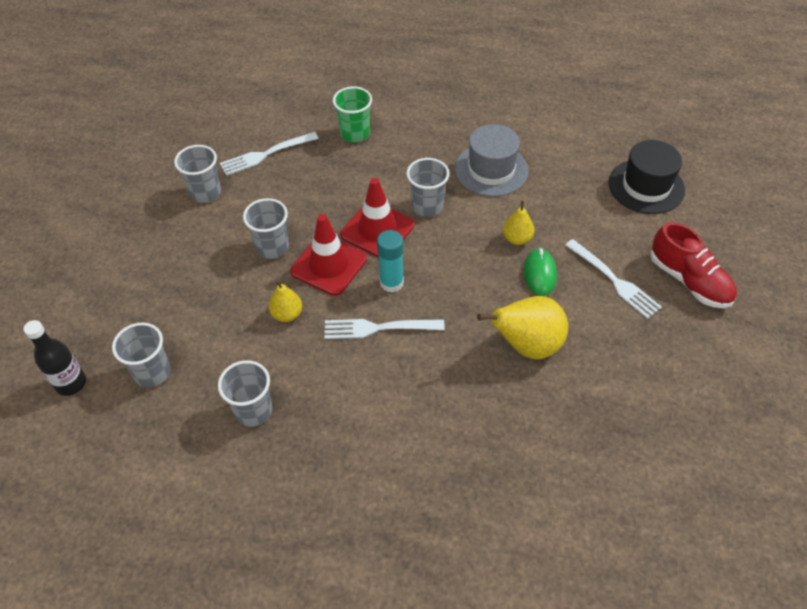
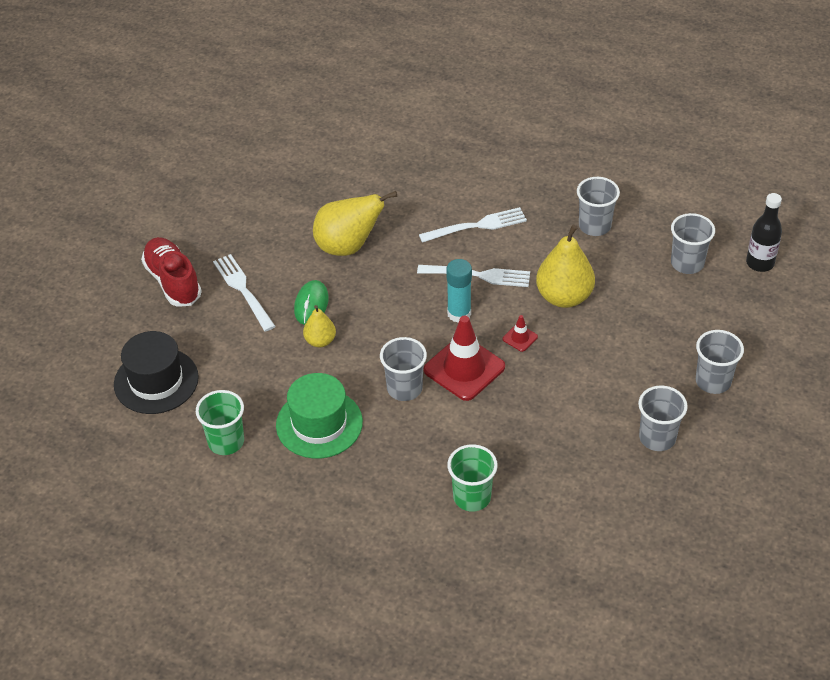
camera: 170 degrees left, 5 degrees down
(266, 154) = (586, 481): white fork -> white fork (477, 226)
(272, 247) = (578, 363): grey cup -> grey cup (713, 381)
(287, 314) = (564, 297): yellow pear -> yellow pear, size x1.82
(329, 265) = (520, 338): red traffic cone -> red traffic cone, size x0.44
(491, 170) = (319, 423): grey hat -> green hat
(561, 148) = (226, 442): none -> green cup

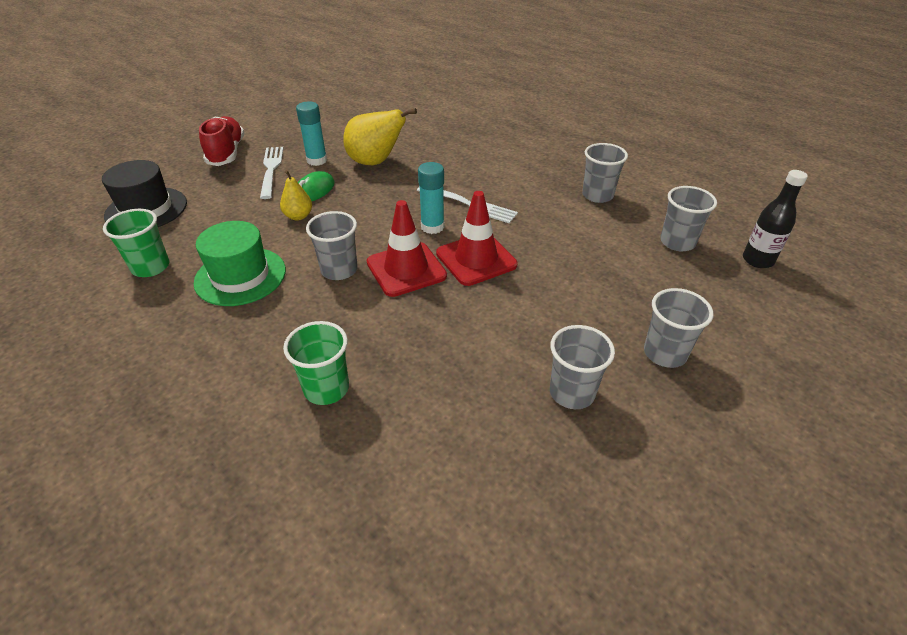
camera: 20 degrees right, 5 degrees down
(282, 262) = (317, 160): none -> turquoise glue stick
(477, 226) = (491, 173): white fork -> none
(520, 338) = (476, 259): red traffic cone -> red traffic cone, size x2.27
(564, 297) = (539, 238): yellow pear -> none

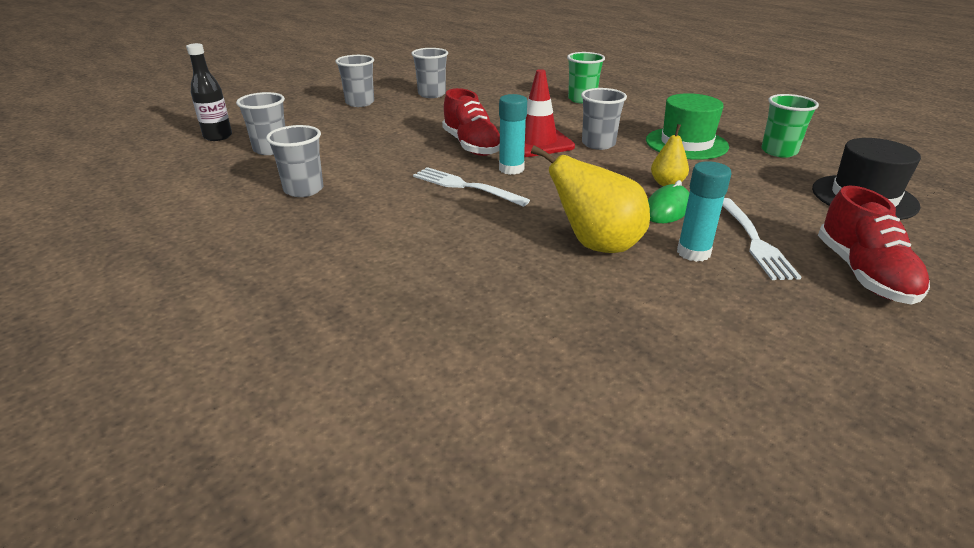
camera: 175 degrees left, 10 degrees down
(476, 259) = (471, 146): red traffic cone -> red shoe

